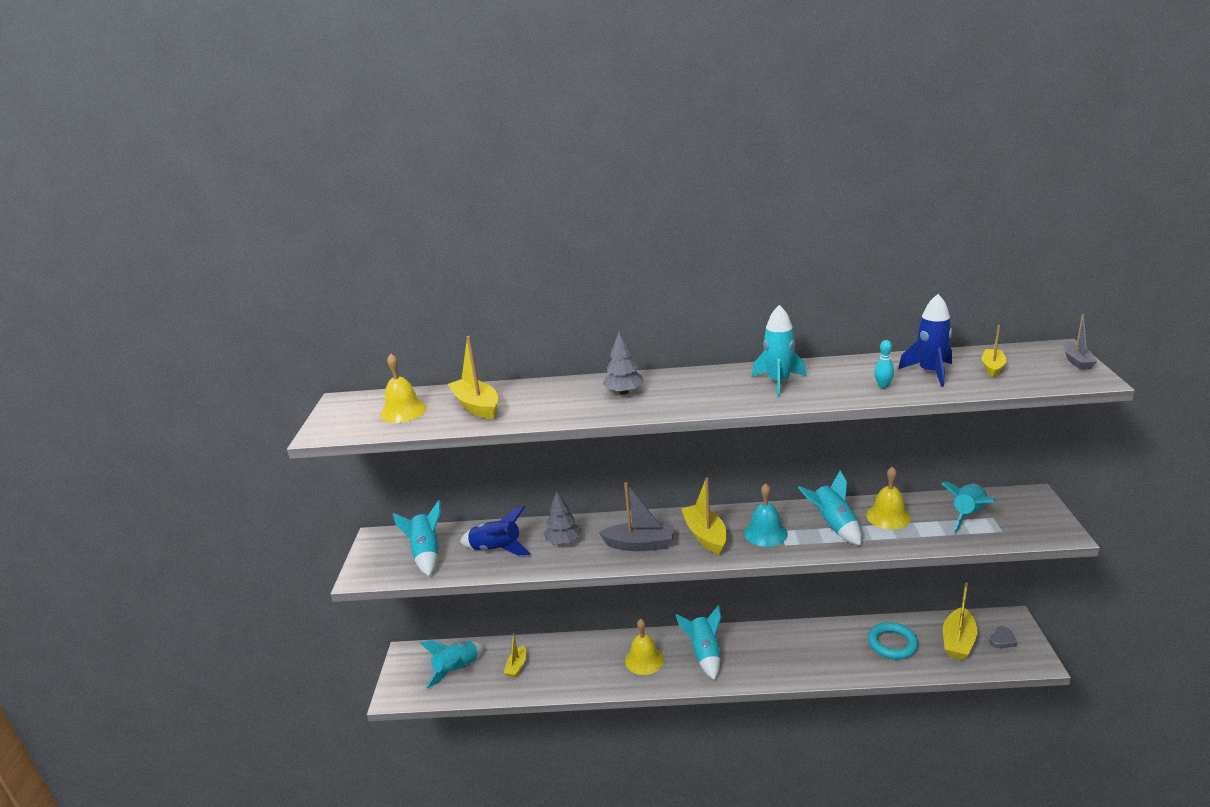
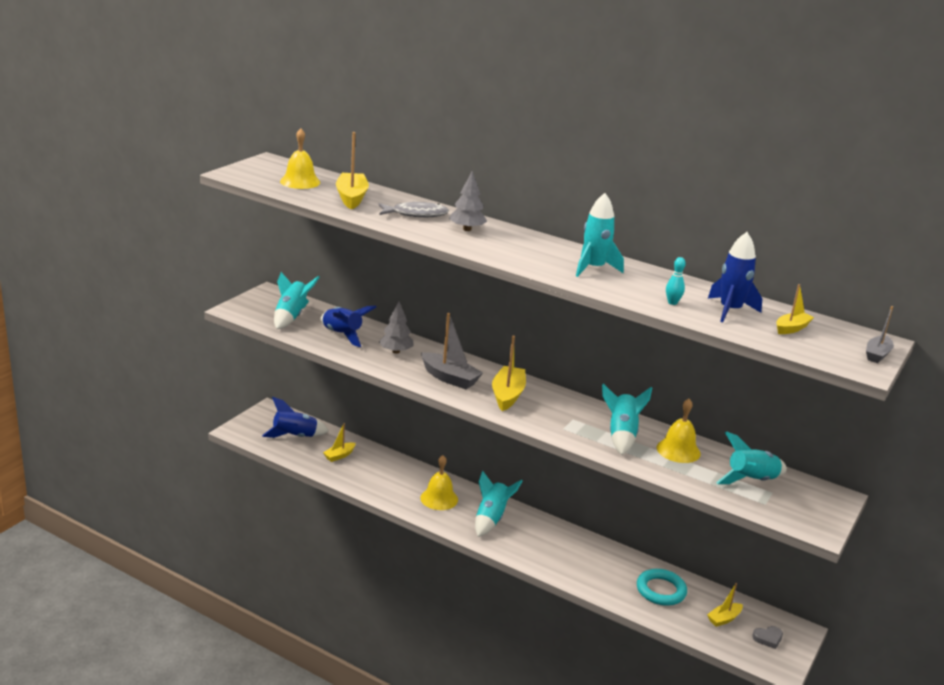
camera: 25 degrees right, 0 degrees up
(457, 670) = (295, 437): turquoise rocket -> blue rocket
(559, 397) = (416, 214): none -> grey fish
(765, 533) = (558, 415): turquoise bell -> none
(958, 641) = (724, 619): yellow boat -> yellow boat, size x0.59

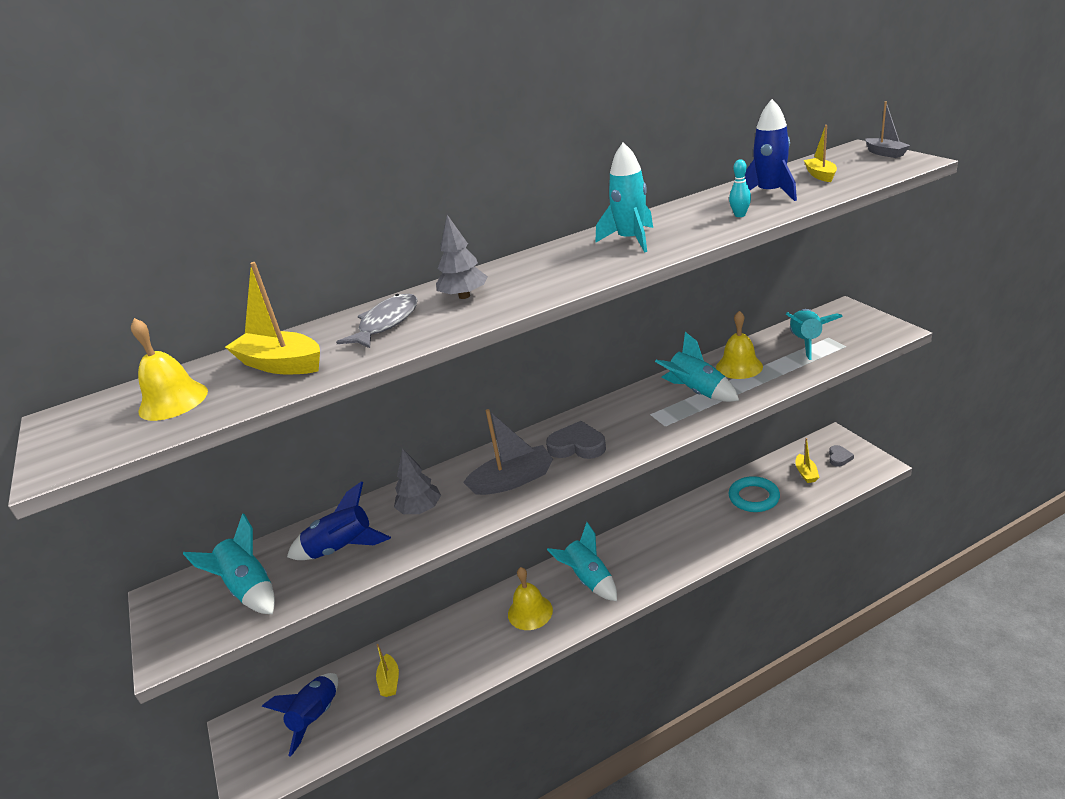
camera: 50 degrees left, 5 degrees up
(507, 395) = (577, 446): yellow boat -> grey heart

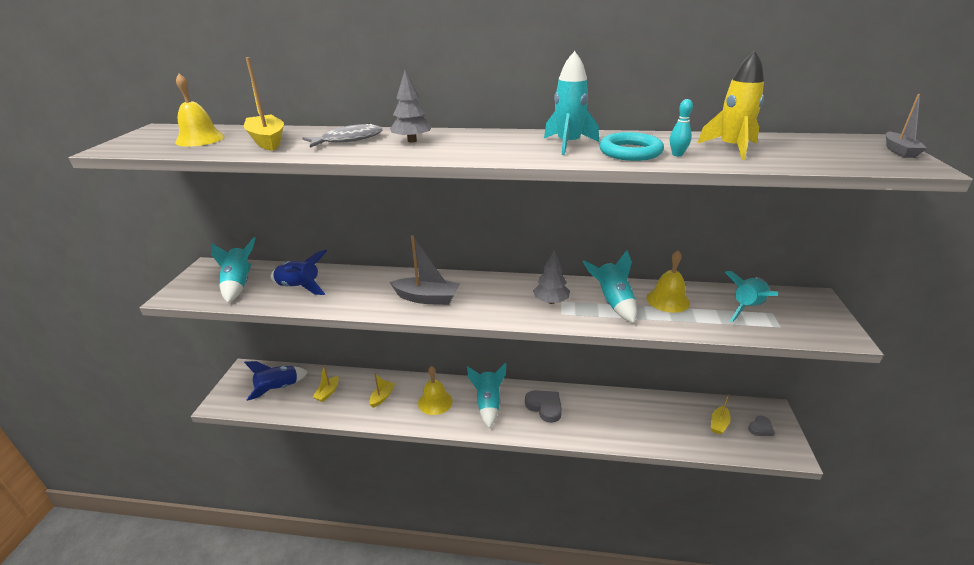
camera: 30 degrees right, 0 degrees up
(420, 509) = (360, 287): grey tree -> grey tree (551, 301)
(577, 446) = (489, 297): grey heart -> grey heart (544, 407)
(754, 497) = (657, 417): turquoise ring -> turquoise ring (630, 152)
(770, 193) = (731, 148): blue rocket -> yellow rocket
(820, 175) = (801, 149): yellow boat -> yellow boat (382, 397)

